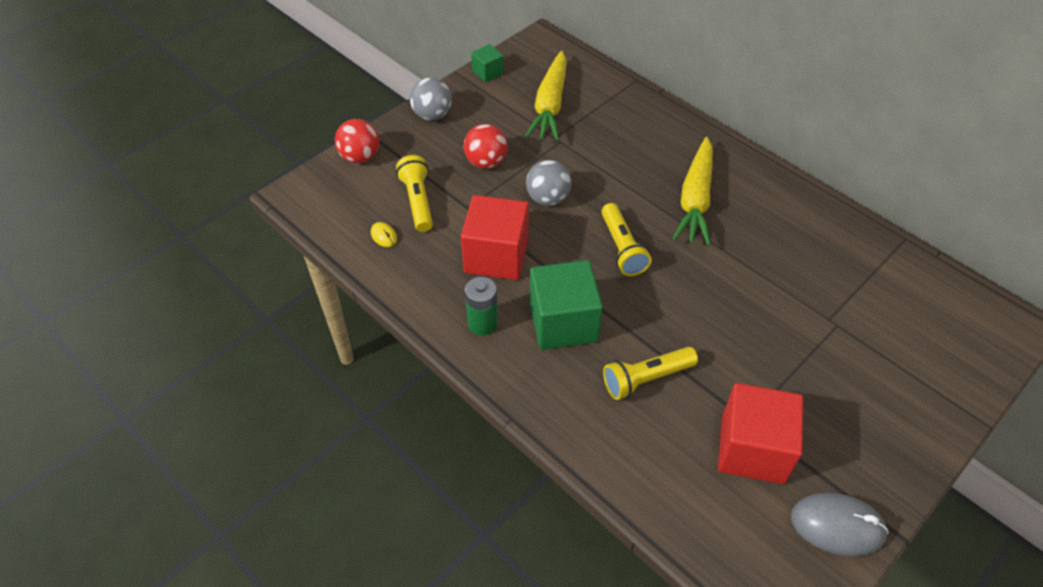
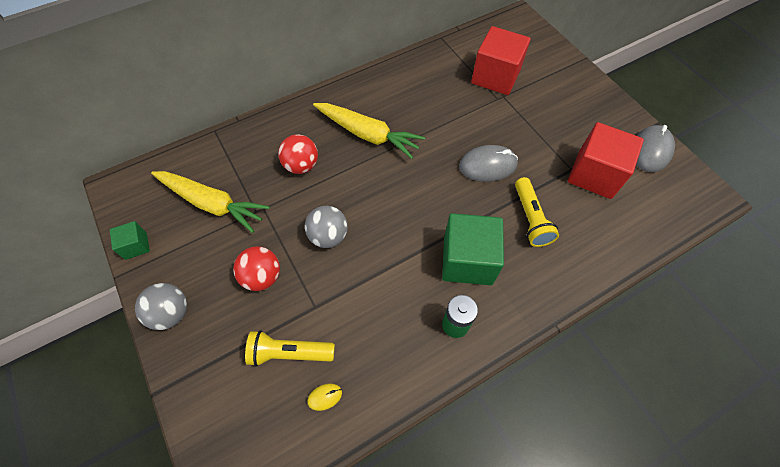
camera: 75 degrees left, 10 degrees up
(360, 157) = (199, 403): red ball -> red ball (301, 165)
(496, 256) = (382, 295): red cube -> red cube (495, 77)
(622, 248) = (402, 197): yellow flashlight -> none
(707, 323) = (488, 165): none -> grey mouse

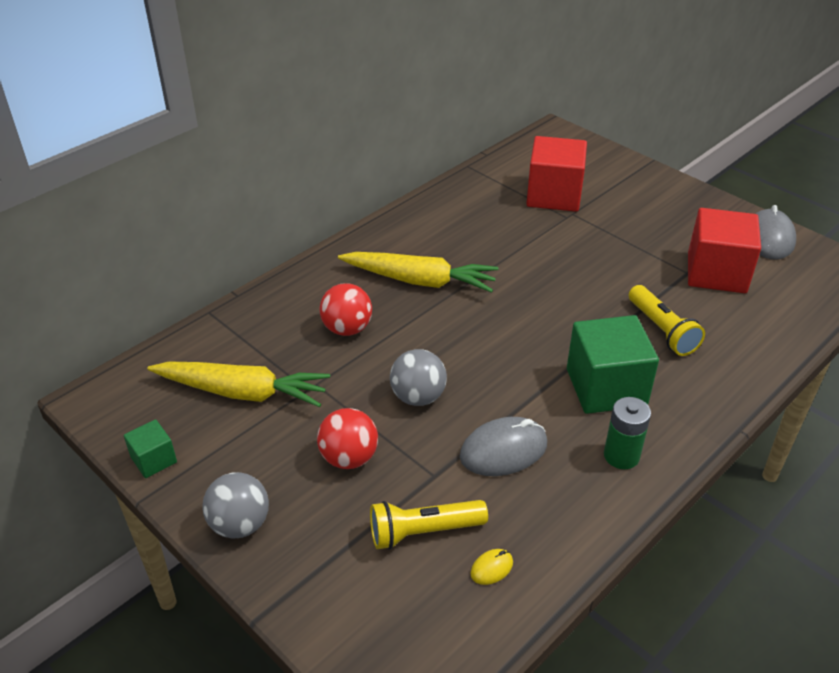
camera: 15 degrees left, 20 degrees down
(488, 165) = (586, 286): grey mouse -> grey mouse (503, 450)

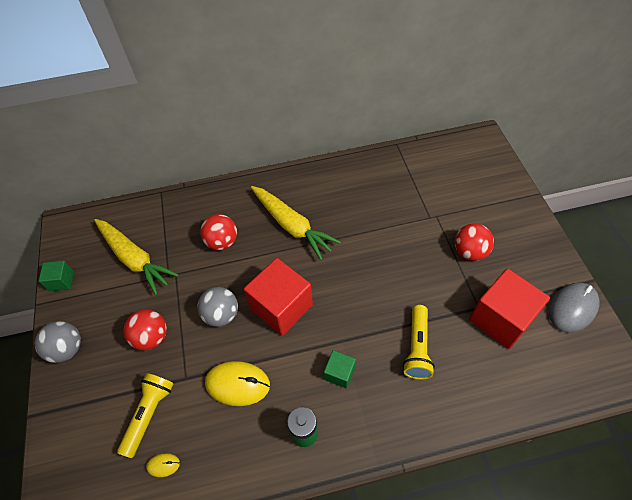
camera: 35 degrees right, 15 degrees up
(424, 532) = (149, 414): yellow flashlight -> yellow flashlight turned 90 degrees clockwise
(503, 450) = (237, 384): grey mouse -> yellow mouse
(554, 195) = (436, 194): red cube -> red cube (281, 307)
(606, 387) = (339, 373): green cube -> green cube, size x0.50
(634, 231) = (469, 252): none -> red ball

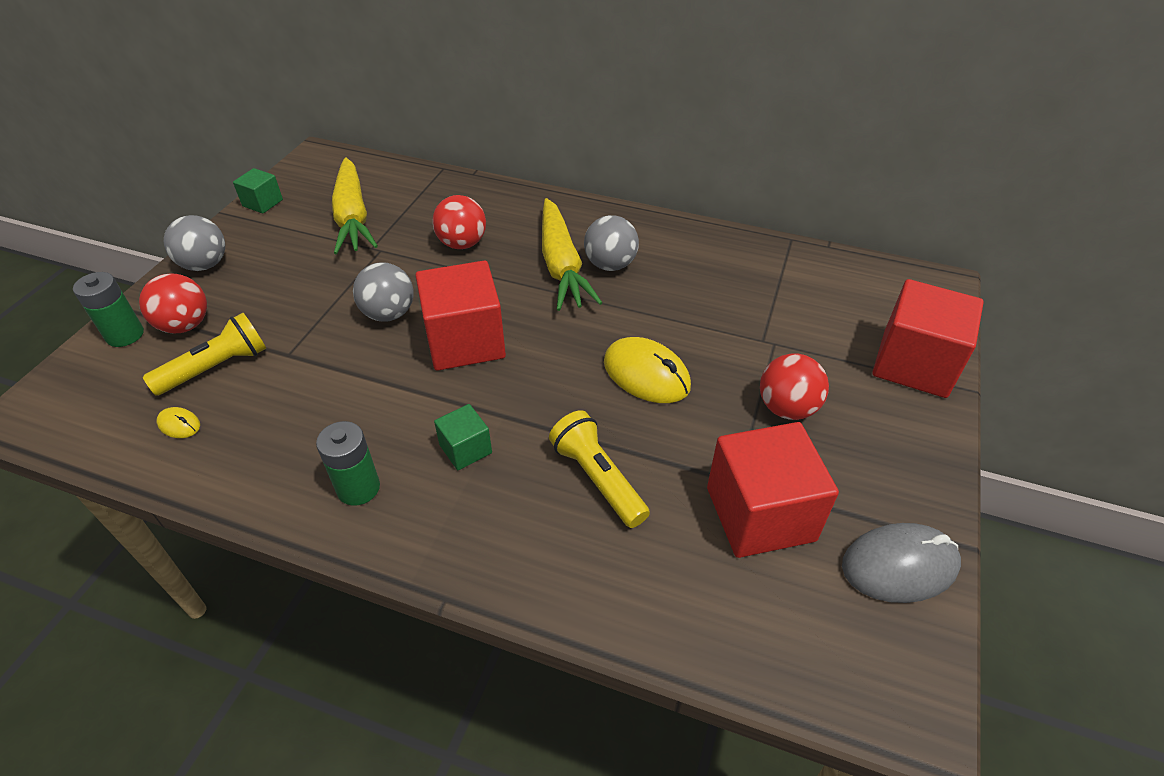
camera: 30 degrees right, 10 degrees down
(63, 430) = (125, 335): none -> green battery
(151, 337) = (294, 297): red ball -> red ball (185, 325)
(237, 384) = (336, 392): yellow mouse -> yellow mouse (646, 374)
(318, 211) = (610, 265): none -> grey ball
(417, 347) = (598, 479): yellow flashlight -> yellow flashlight turned 105 degrees clockwise
(505, 192) = (914, 364): none -> red cube

